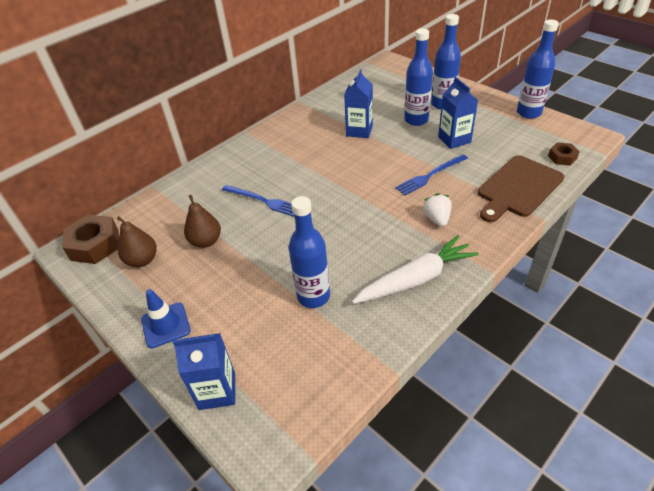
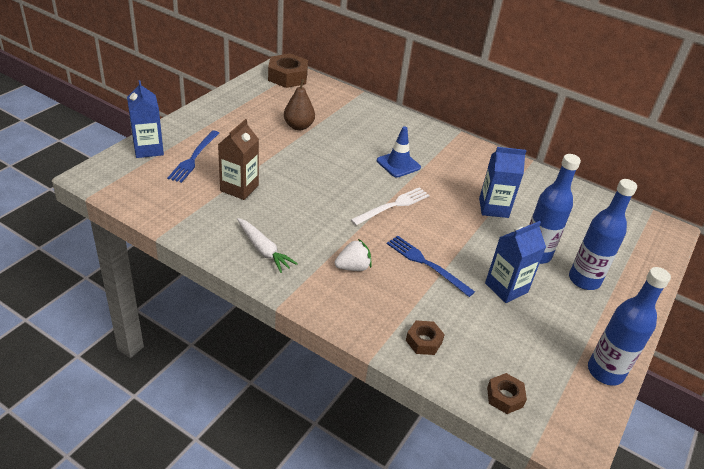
camera: 70 degrees right, 5 degrees down
(142, 260) = (273, 100): brown pear -> none
(166, 325) = (208, 119): blue traffic cone -> blue traffic cone (398, 164)
(263, 201) = (356, 151): blue fork -> blue fork (194, 158)
(313, 296) = (239, 188): blue bottle -> brown carton
(352, 186) = (393, 206): none -> white fork
(416, 279) = (263, 250): white carrot -> white carrot, size x0.65
(518, 188) = (424, 341): brown cutting board -> brown nut

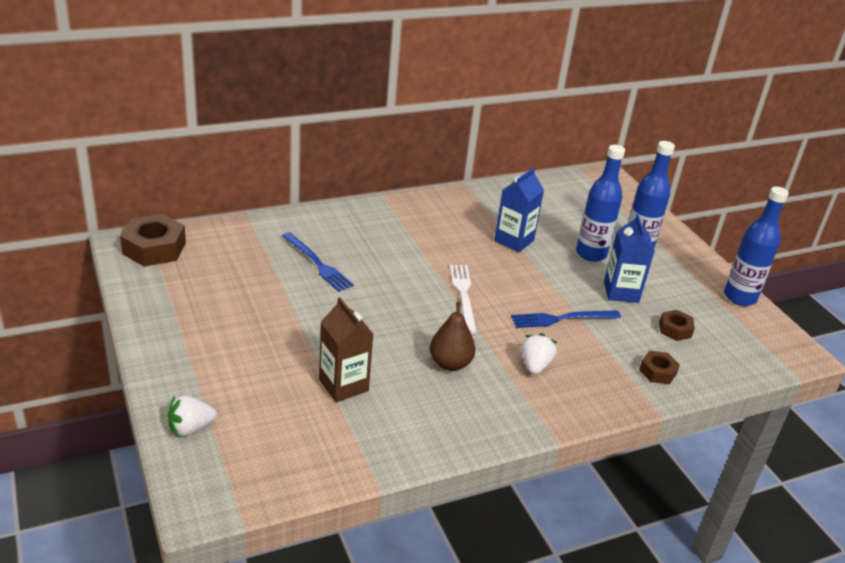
camera: 55 degrees left, 5 degrees down
(148, 149) = (190, 428): blue carton -> white strawberry
(194, 158) = (249, 396): blue fork -> blue fork (317, 263)
(263, 250) = (465, 414): white carrot -> none
(298, 126) = (267, 289): brown pear -> brown pear (450, 364)
(398, 164) = (400, 258): blue traffic cone -> none
(504, 397) = (741, 361): brown nut -> brown nut (675, 329)

